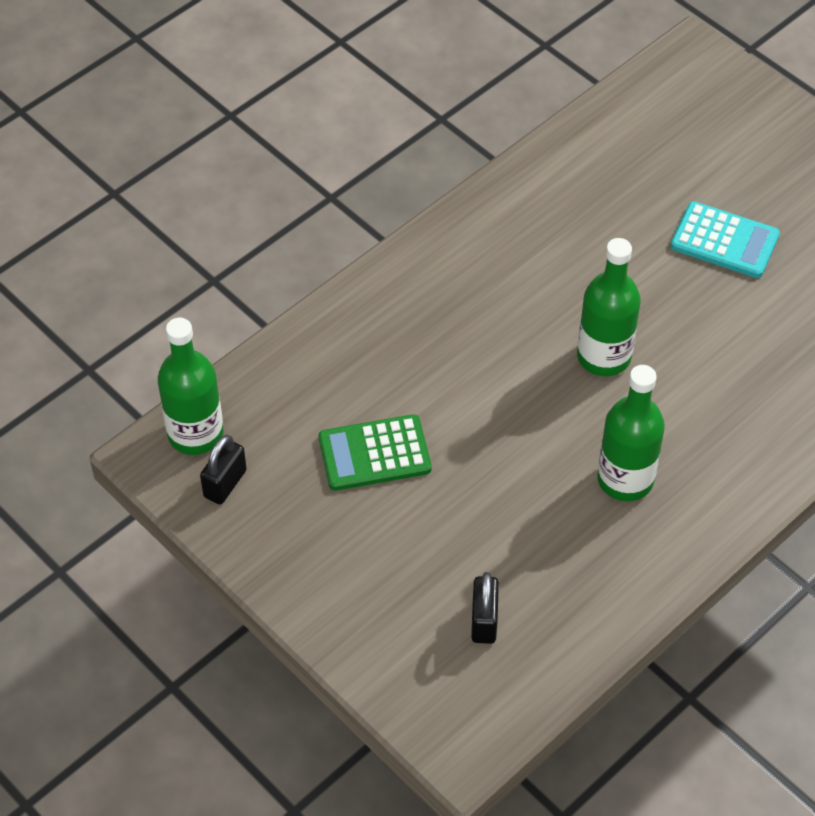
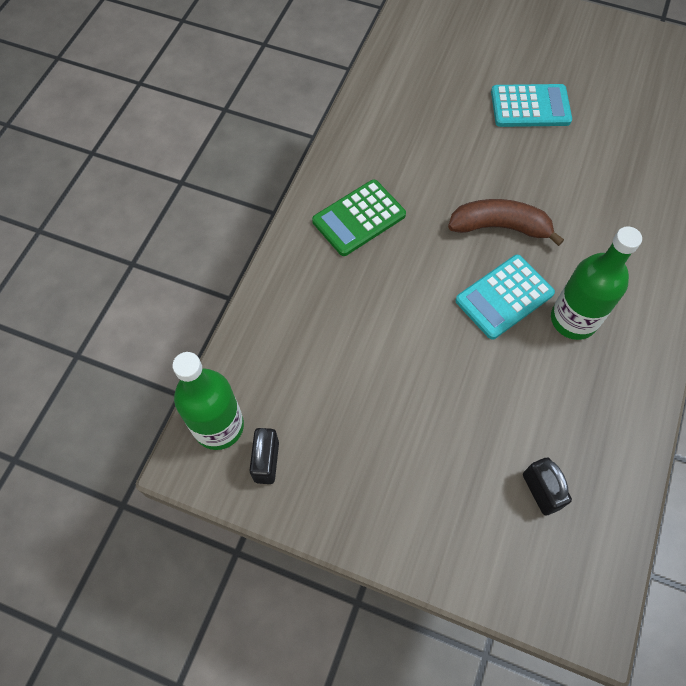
camera: 25 degrees left, 10 degrees up
(374, 454) = (374, 380): green calculator -> green calculator (359, 218)
(563, 428) = (504, 297): none -> turquoise calculator
(604, 356) = (500, 227): green bottle -> brown banana

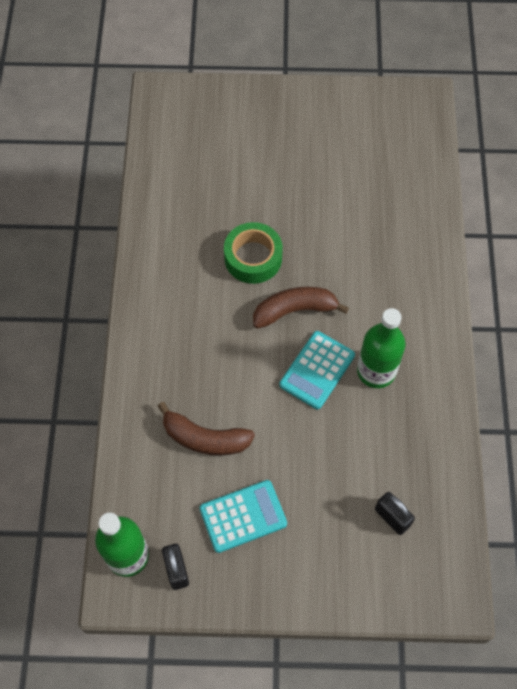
camera: 20 degrees left, 0 degrees up
(351, 329) = (205, 438): none -> brown banana
(359, 218) = (177, 340): green calculator -> none
(471, 161) = (253, 258): none -> green tape
(530, 106) = (285, 192): turquoise calculator -> turquoise calculator (243, 516)

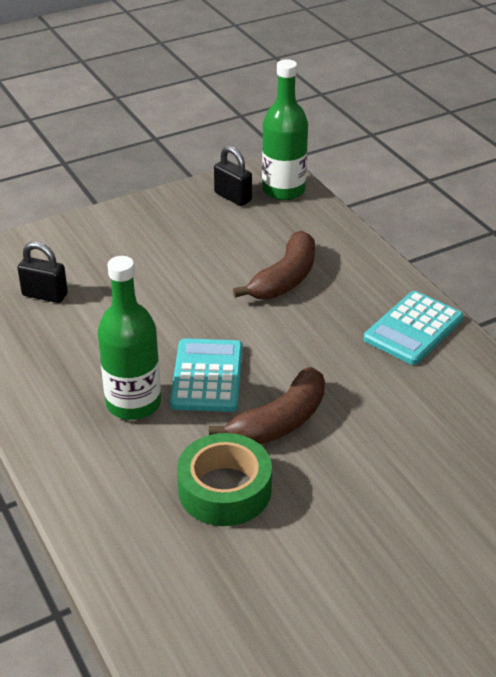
camera: 150 degrees right, 25 degrees down
(205, 438) = (285, 279): brown banana -> brown banana turned 135 degrees clockwise
(243, 516) = (199, 245): turquoise calculator -> turquoise calculator (413, 329)
(253, 258) = (381, 455): green tape -> green tape (225, 490)

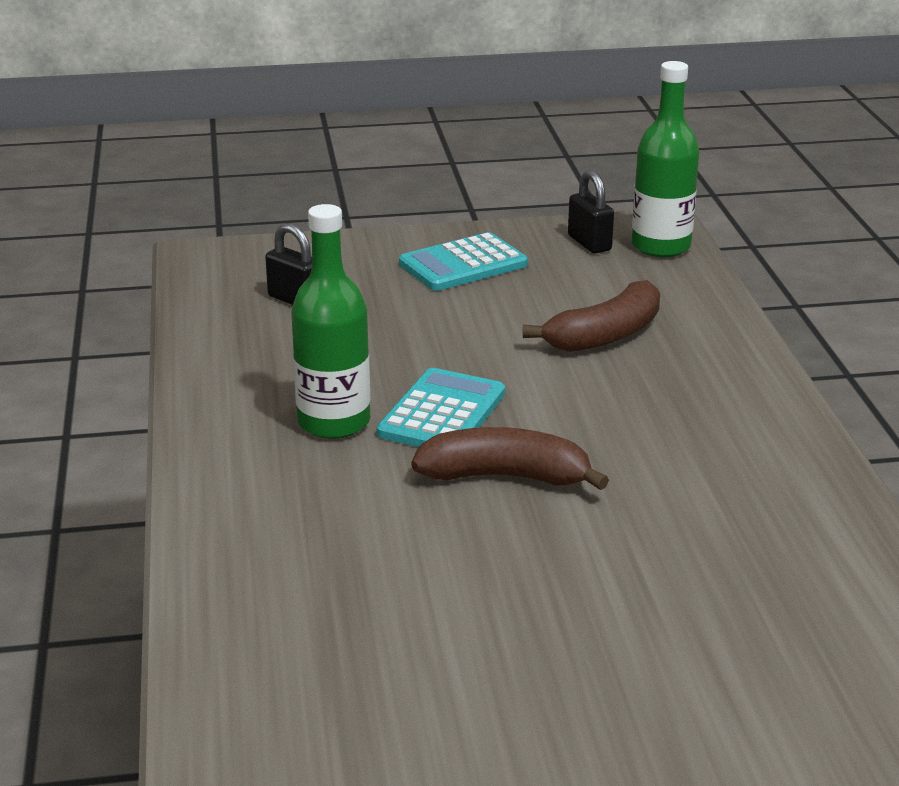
camera: 20 degrees right, 10 degrees down
(225, 490) = (392, 529): green tape -> none
(279, 422) = (505, 476): brown banana -> brown banana turned 150 degrees counterclockwise
(413, 329) = (748, 416): turquoise calculator -> turquoise calculator (463, 264)

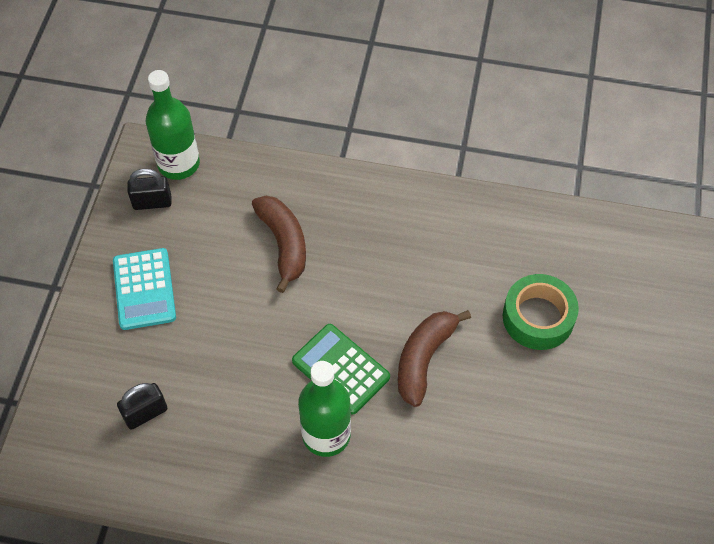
camera: 70 degrees left, 30 degrees up
(442, 413) = (340, 369): turquoise calculator -> green calculator
(662, 570) = (538, 317): none -> green tape

